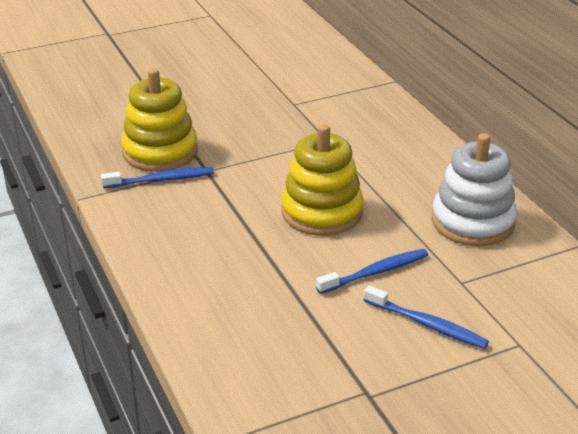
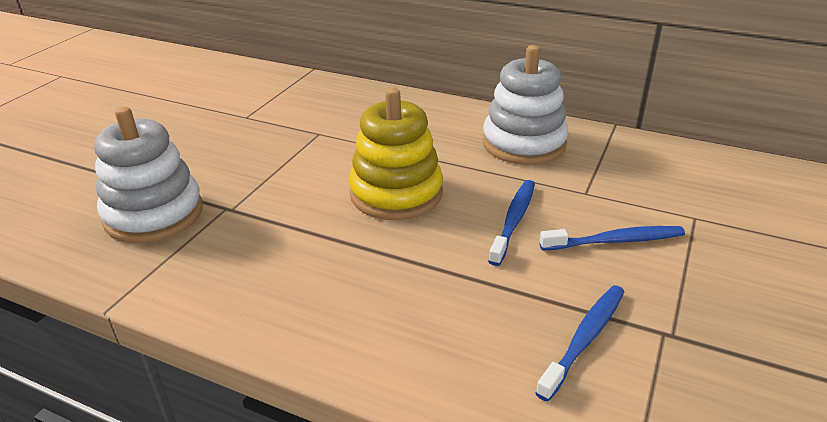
camera: 40 degrees left, 0 degrees up
(160, 152) = (154, 214): yellow stacking toy -> white stacking toy
(161, 180) = (190, 241): blue toothbrush -> blue toothbrush (584, 339)

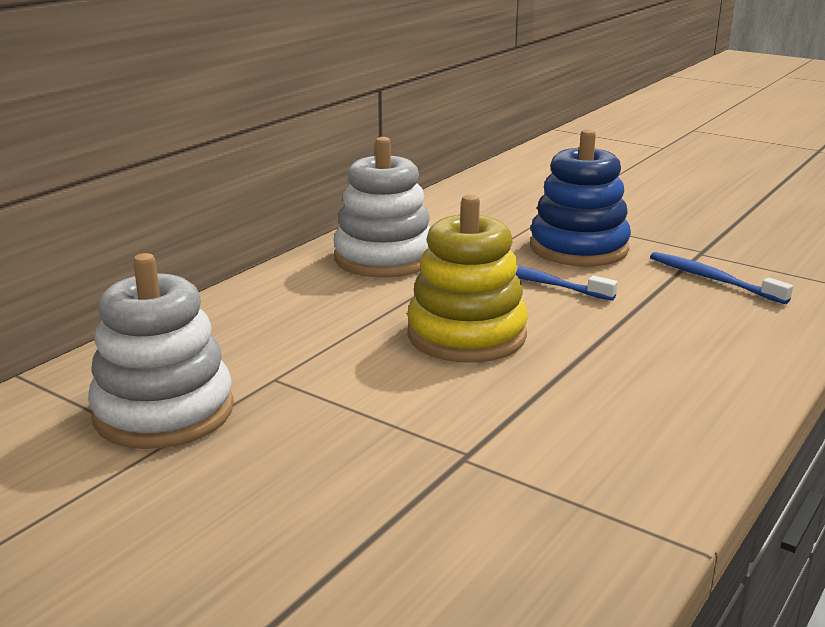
camera: 80 degrees left, 10 degrees down
(154, 214) = (464, 527): white stacking toy -> white stacking toy (164, 412)
(615, 241) = (578, 248): blue toothbrush -> blue stacking toy

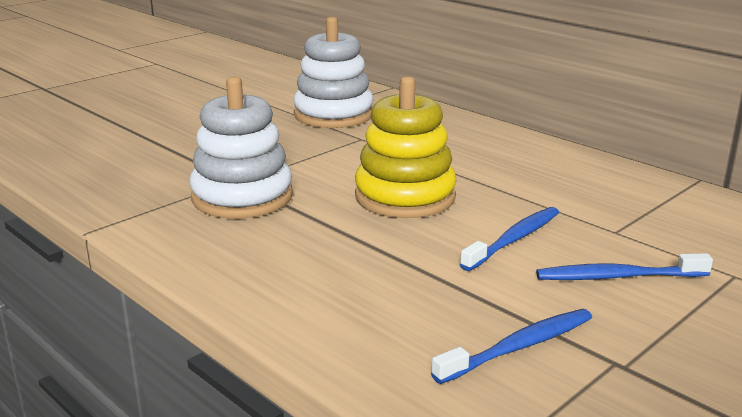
camera: 100 degrees right, 0 degrees up
(384, 258) = (574, 179): white stacking toy -> white stacking toy (242, 197)
(578, 248) = (618, 277): blue stacking toy -> blue toothbrush

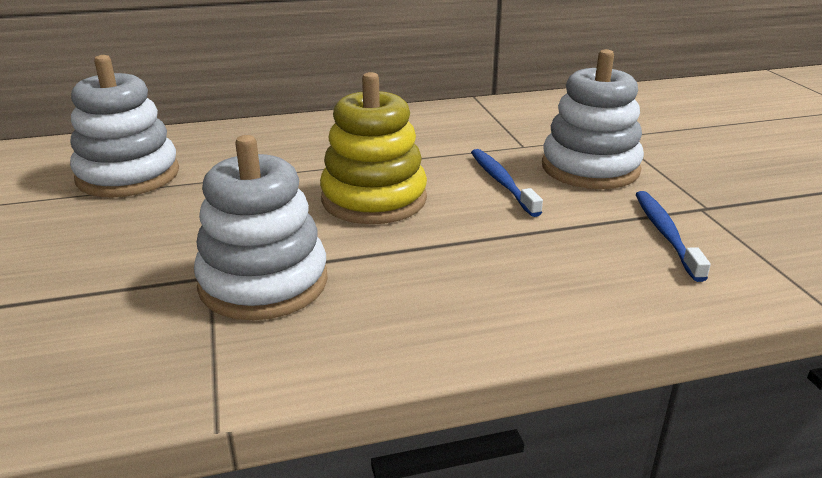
camera: 60 degrees left, 5 degrees up
(618, 277) = (590, 168): blue toothbrush -> white stacking toy

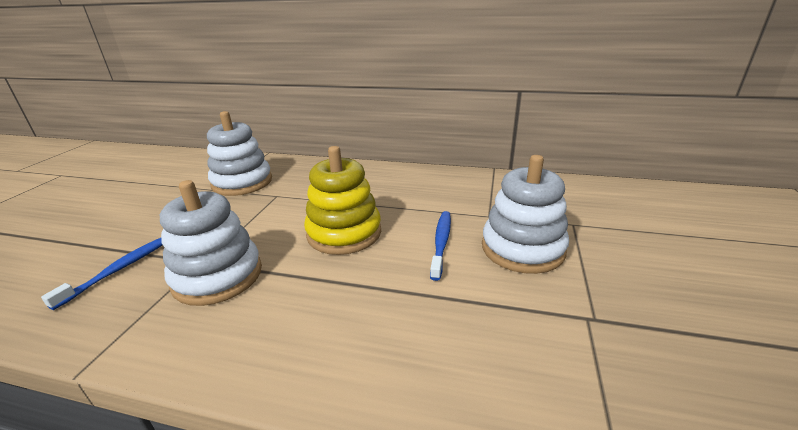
camera: 30 degrees right, 0 degrees up
(666, 234) = (527, 334): blue toothbrush -> blue toothbrush (119, 269)

